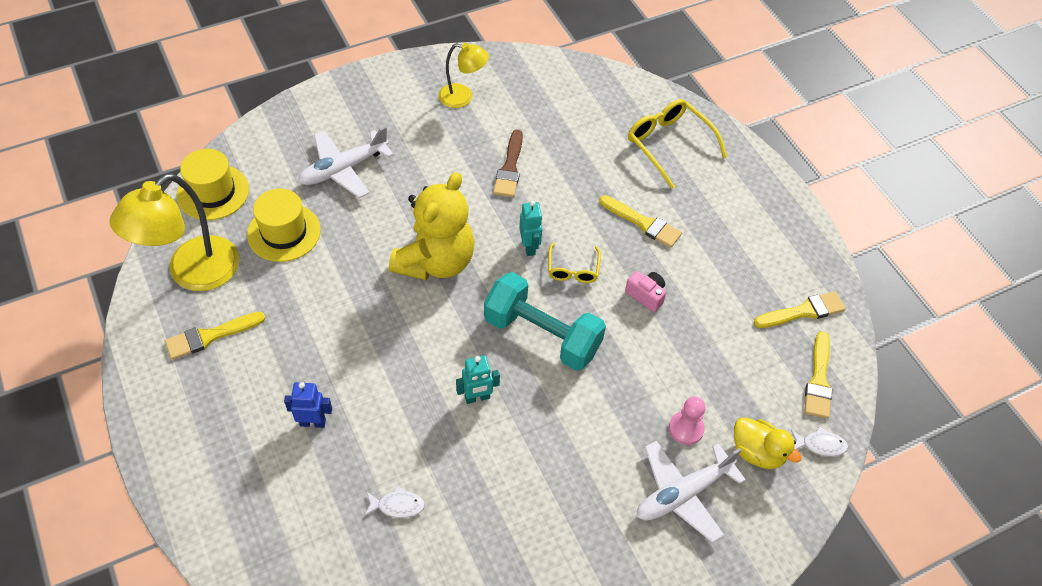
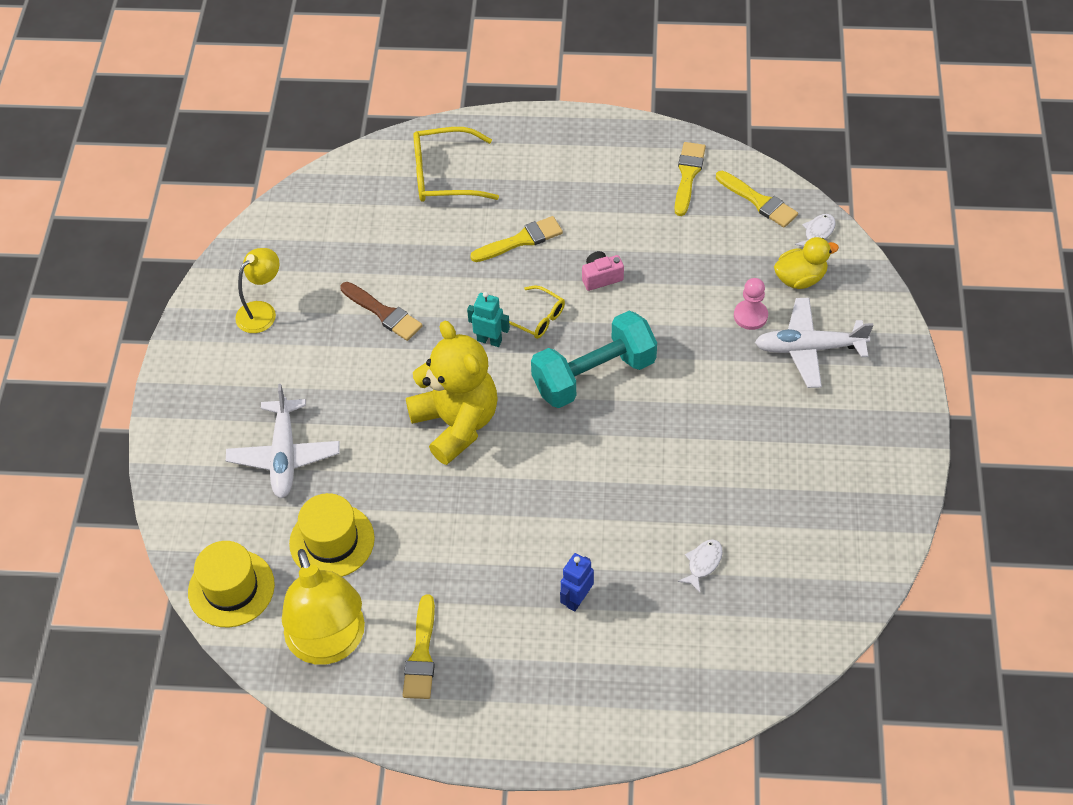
camera: 55 degrees left, 0 degrees up
(477, 398) = (629, 455): turquoise robot -> none
(682, 494) = (808, 348): white plane -> white plane turned 90 degrees clockwise

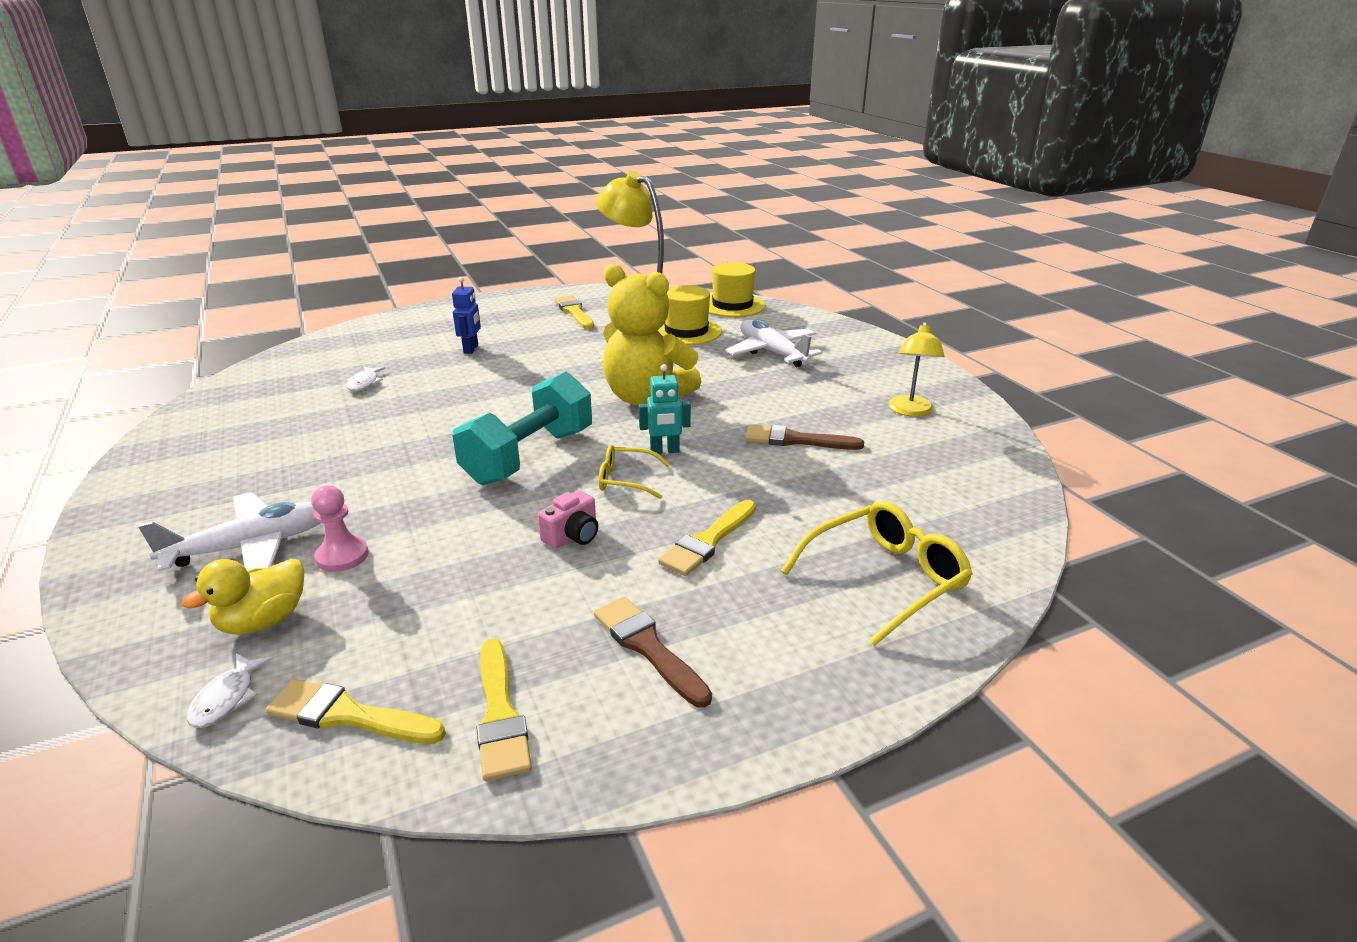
camera: 150 degrees right, 25 degrees down
(600, 183) = (647, 647): none -> brown brush

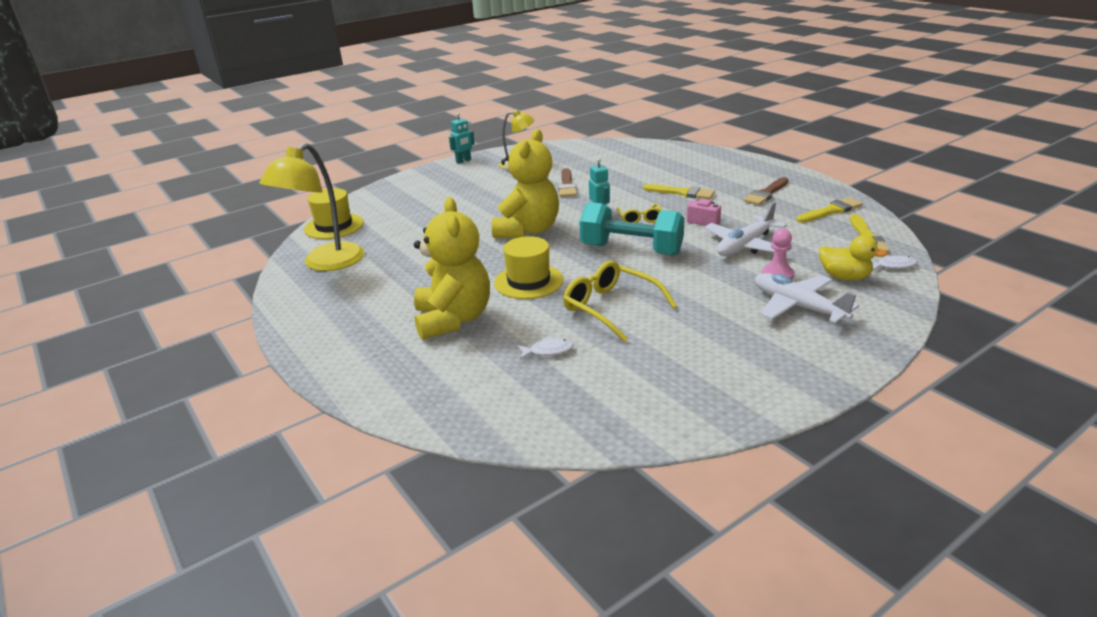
camera: 100 degrees left, 0 degrees up
(471, 349) = (453, 319): blue robot -> yellow teddy bear
(574, 312) = (348, 290): yellow brush -> none
(686, 331) = (398, 235): yellow hat -> yellow hat (528, 281)
(771, 352) = (437, 203): white plane -> white plane (745, 246)
(884, 579) = (682, 161): yellow glasses -> yellow glasses (611, 308)
(936, 374) = (463, 161): none -> turquoise robot

